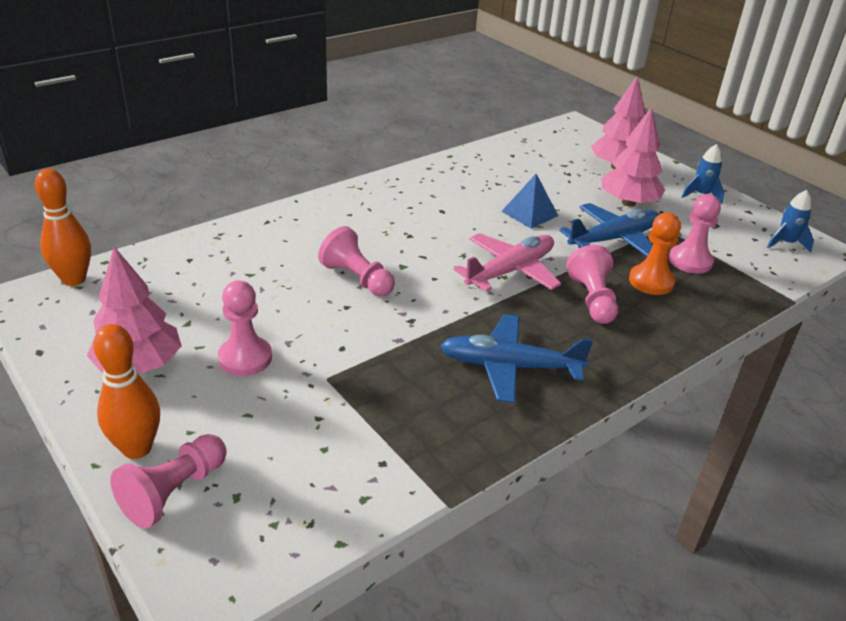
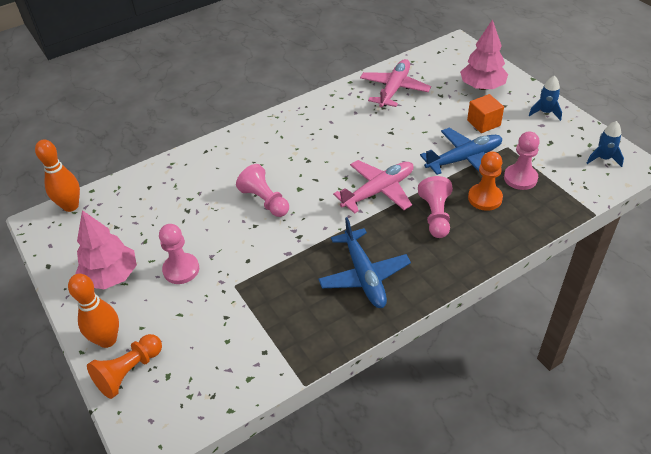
camera: 10 degrees right, 10 degrees up
(174, 492) = (129, 372): pink pawn -> orange pawn
(508, 165) = (394, 89): none -> pink plane
(510, 367) = (364, 275): blue plane -> blue plane turned 120 degrees counterclockwise
(529, 213) = (402, 136): blue pyramid -> none
(628, 203) = (483, 123): pink tree -> orange cube

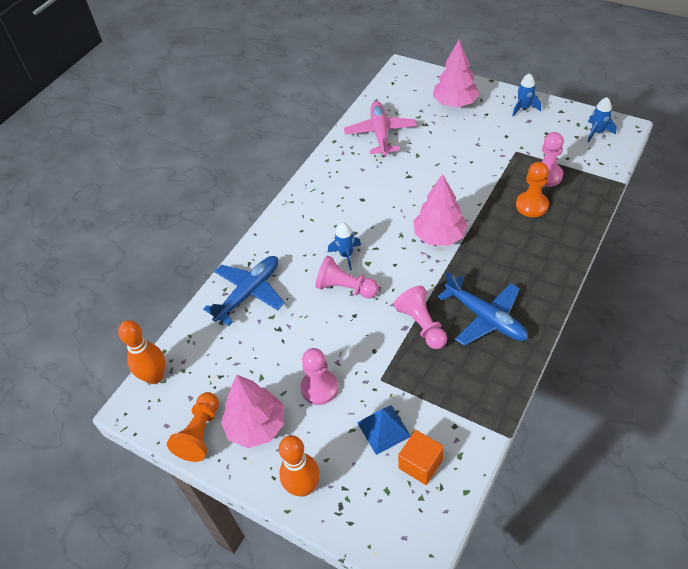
camera: 25 degrees left, 5 degrees up
(129, 372) = (349, 505): orange pawn -> orange pawn (200, 433)
(204, 326) = (383, 429): none -> blue pyramid
(286, 175) = (346, 255): none -> blue rocket
(378, 191) = (439, 236): pink plane -> pink tree
(436, 216) = (504, 238): pink pawn -> pink pawn (422, 325)
(463, 159) = (489, 177): blue plane -> blue plane (248, 293)
(483, 123) = (481, 137): orange cube -> orange cube (420, 464)

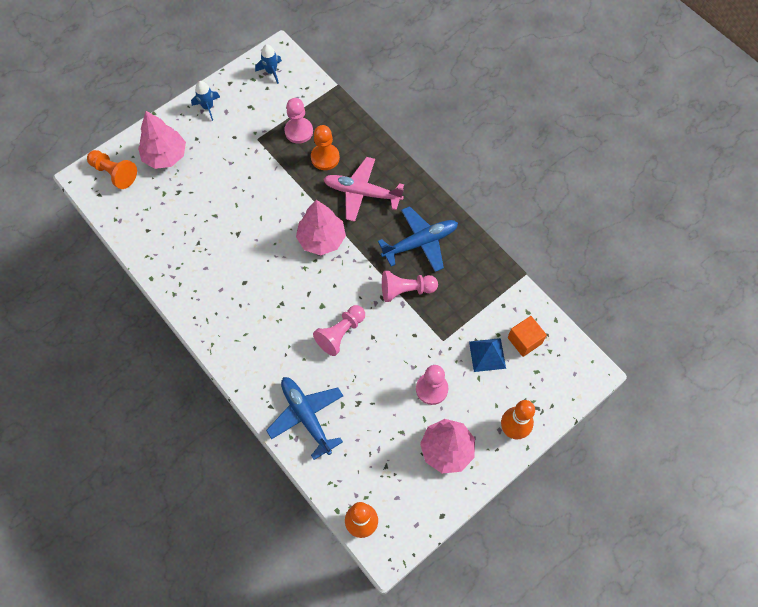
camera: 75 degrees left, 15 degrees up
(200, 433) = (435, 497): orange pawn -> orange pawn (114, 173)
(346, 255) = (304, 320): blue rocket -> none
(380, 134) = (167, 234): pink plane -> pink plane (362, 193)

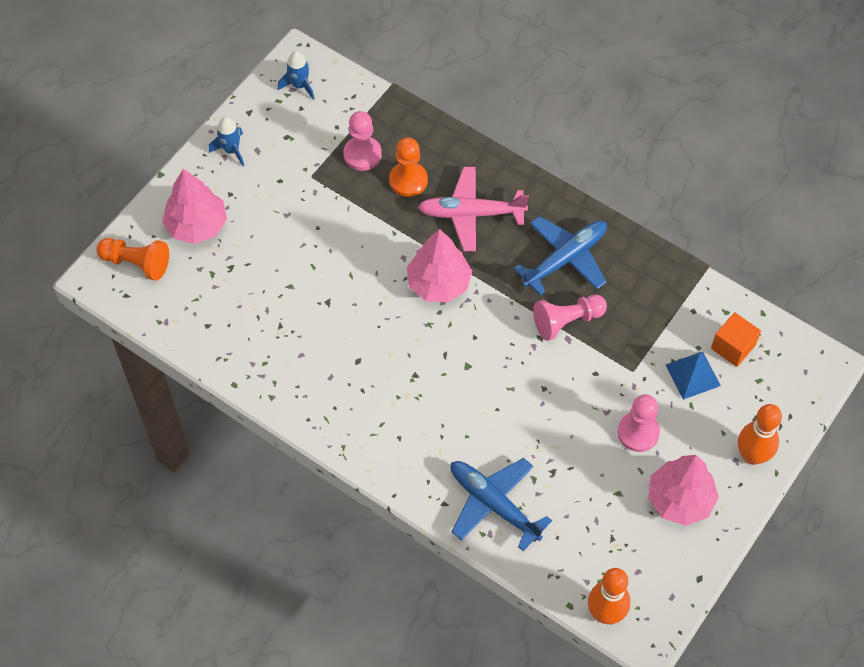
camera: 15 degrees left, 5 degrees down
(340, 333) = (502, 393): pink pawn -> none

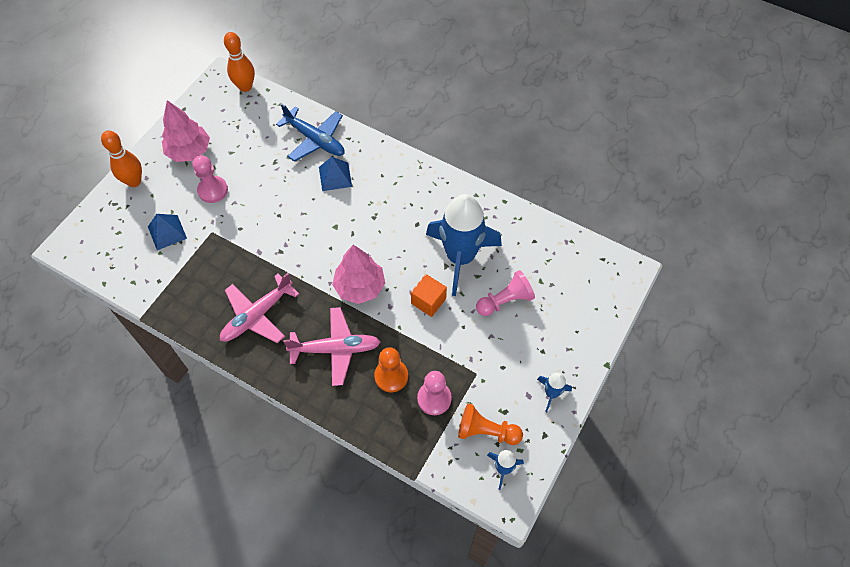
camera: 175 degrees right, 0 degrees up
(136, 263) = (602, 284): orange pawn -> orange pawn (486, 431)
(197, 225) = (563, 320): pink tree -> none
(307, 311) = (460, 257): none -> blue rocket
(465, 440) = (335, 176): none -> blue pyramid
(565, 259) = (257, 315): blue plane -> pink plane
(567, 321) = (259, 265): pink pawn -> pink pawn (505, 301)
(733, 347) = (133, 255): orange cube -> orange cube (428, 301)

